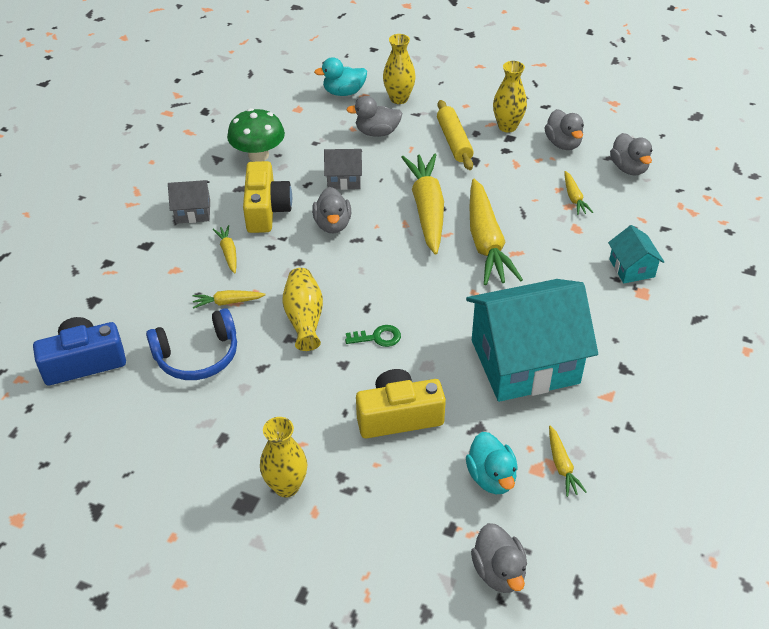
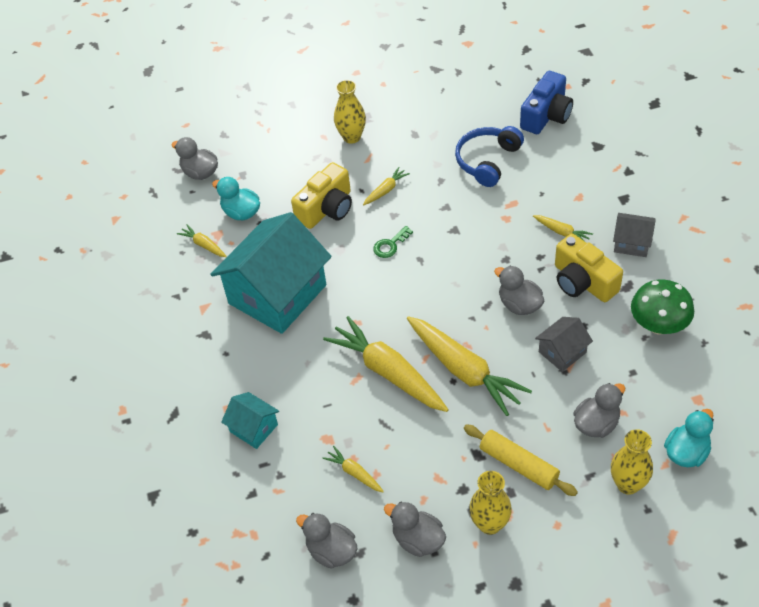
camera: 145 degrees right, 5 degrees up
(193, 211) = (632, 243): grey house -> grey house turned 60 degrees clockwise
(227, 302) = (514, 201): yellow carrot -> yellow carrot (386, 190)
(304, 319) = (452, 225): yellow vase -> none

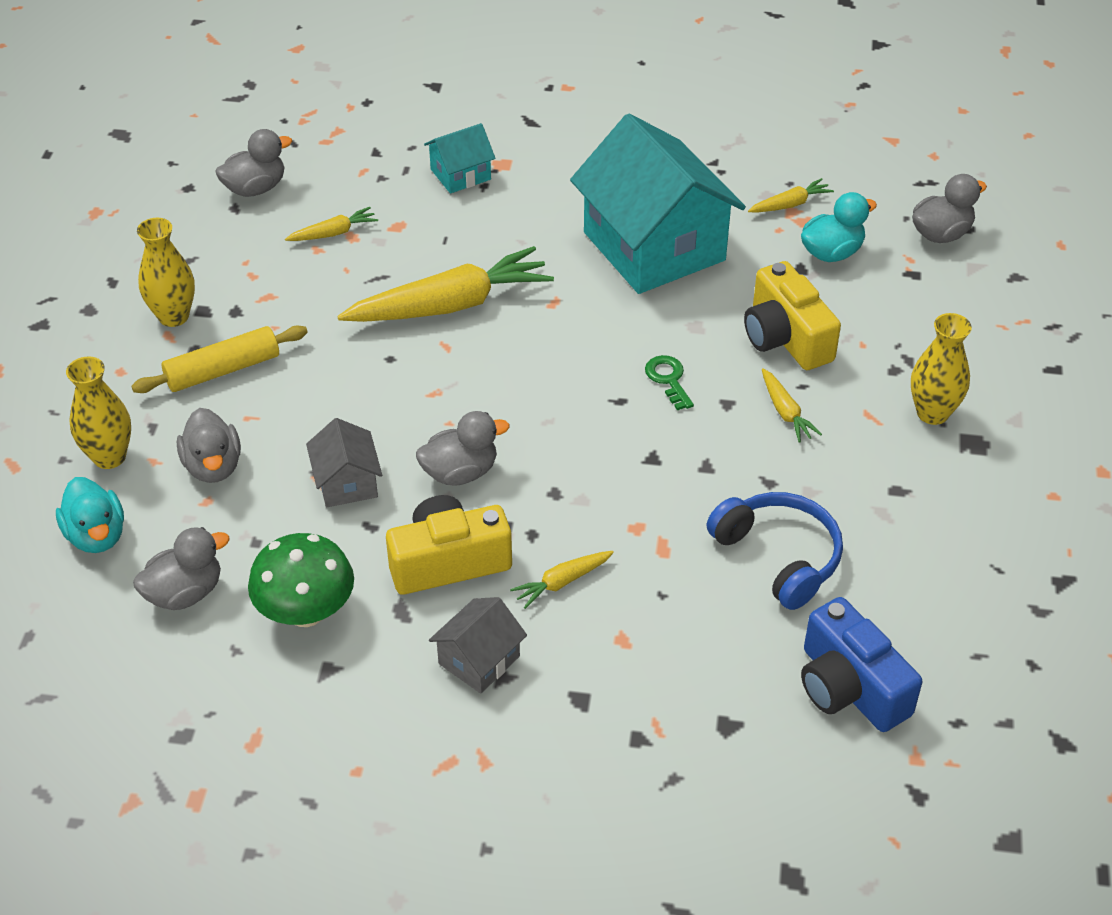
camera: 110 degrees right, 5 degrees down
(418, 540) = (208, 254): grey duck -> grey duck (185, 593)
(464, 370) = (396, 374): yellow carrot -> none

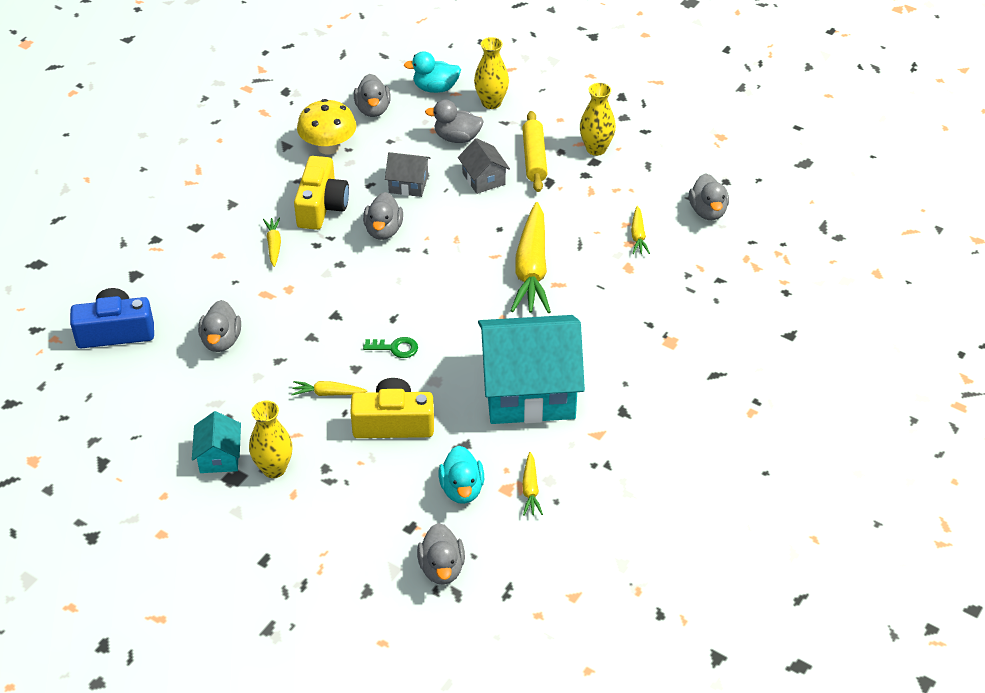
camera: 115 degrees right, 0 degrees up
(306, 611) = (328, 147): green mushroom -> yellow mushroom
(460, 174) = (669, 316): turquoise house -> turquoise house (219, 457)
(479, 660) = (249, 198): grey house -> grey house (483, 179)
(779, 556) = (221, 341): blue headphones -> grey duck

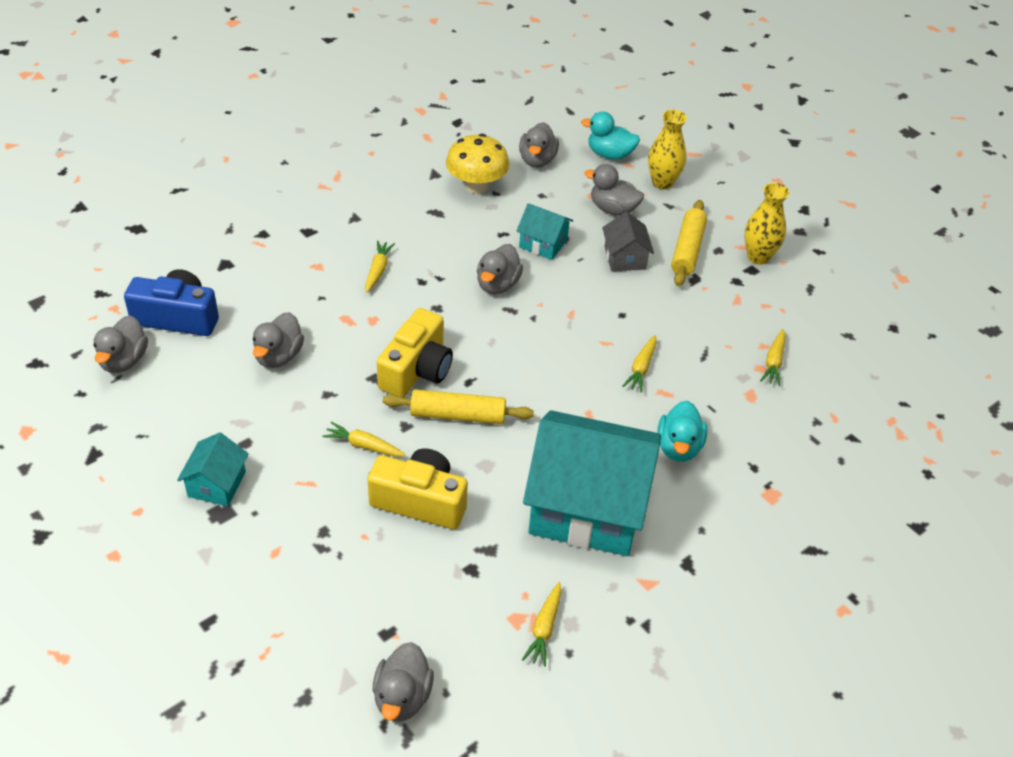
camera: 15 degrees right, 0 degrees up
(274, 469) = (268, 515): yellow vase -> none
(321, 206) = (444, 243): yellow camera -> yellow camera (417, 370)
(395, 348) = (458, 415): green key -> yellow rolling pin
(408, 184) = (543, 243): grey house -> turquoise house
(462, 489) = (465, 604): turquoise duck -> turquoise duck (678, 447)
(532, 269) = (641, 368): yellow carrot -> yellow carrot, size x0.45
(708, 211) = (862, 356): grey duck -> grey duck (124, 361)

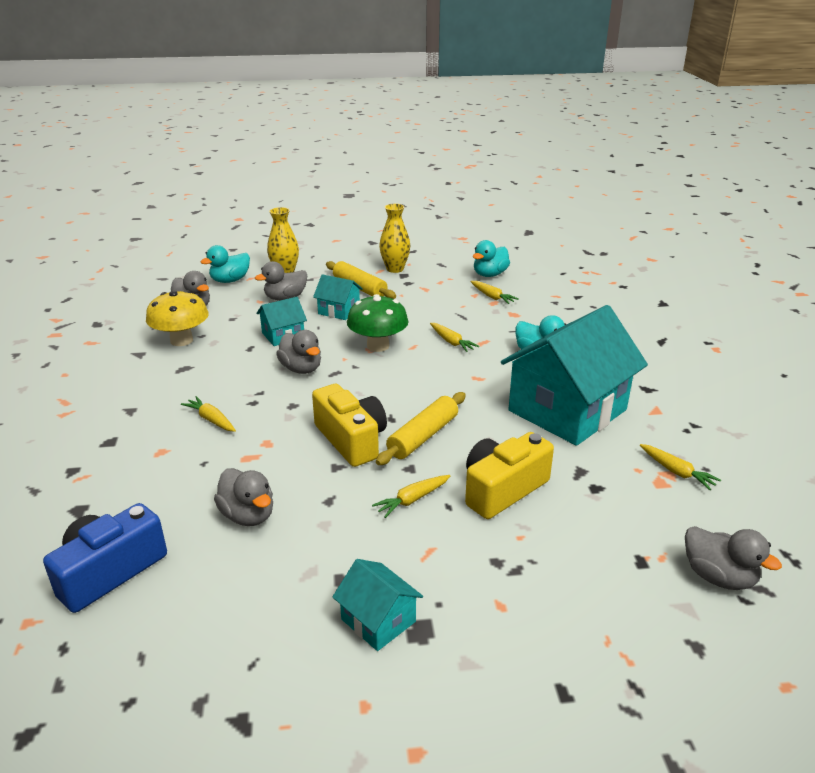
camera: 55 degrees left, 15 degrees down
(124, 361) = (121, 641): grey duck -> none
(584, 317) = (378, 346): none -> green mushroom
(625, 258) = (339, 311): grey house -> turquoise house
(828, 339) = (490, 274): none -> turquoise duck

